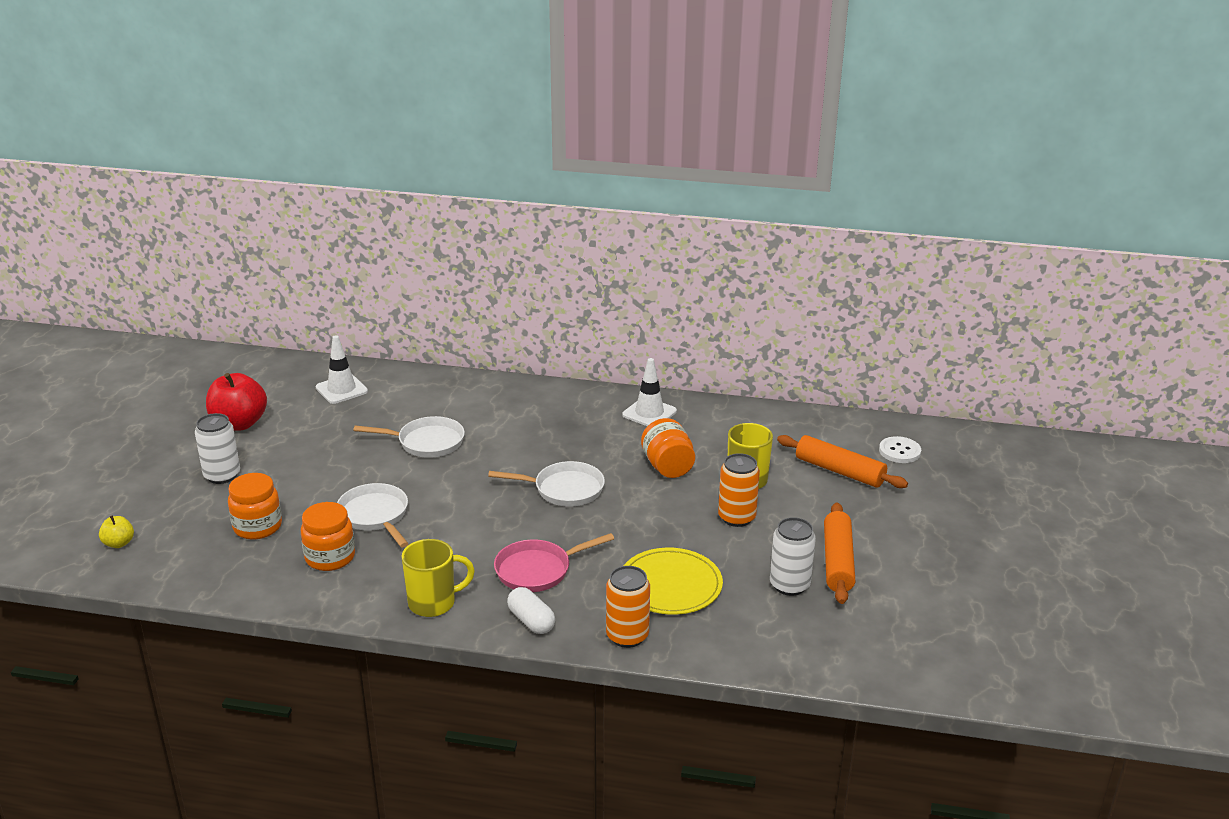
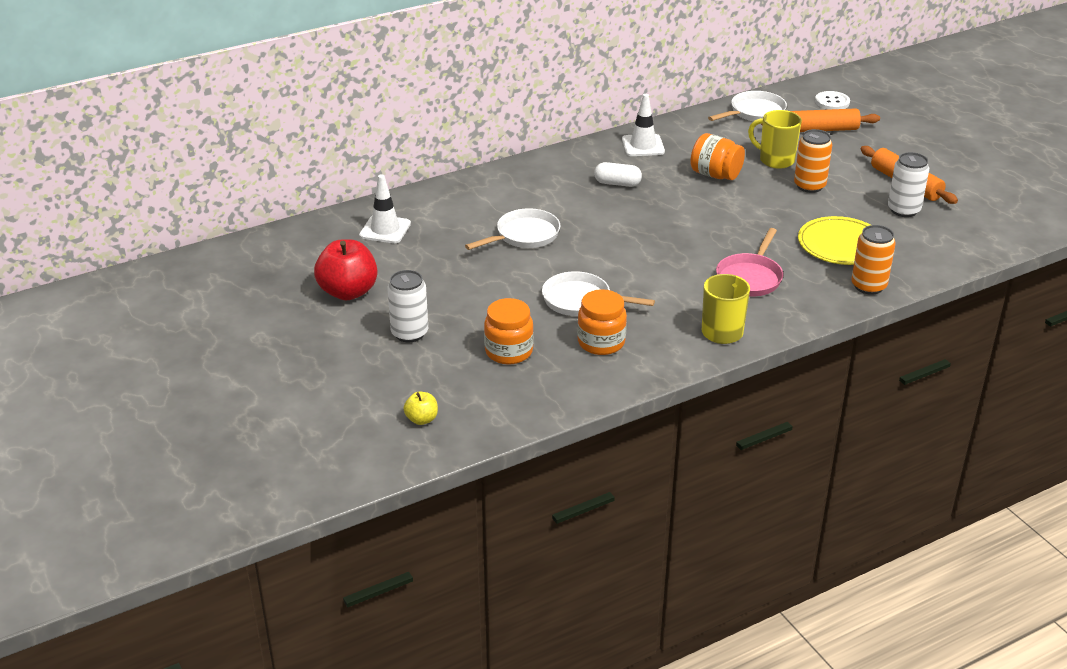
camera: 40 degrees left, 5 degrees up
(531, 621) = (800, 308): white capsule -> white capsule (617, 183)
(564, 489) = (676, 220): white pan -> white pan (754, 112)

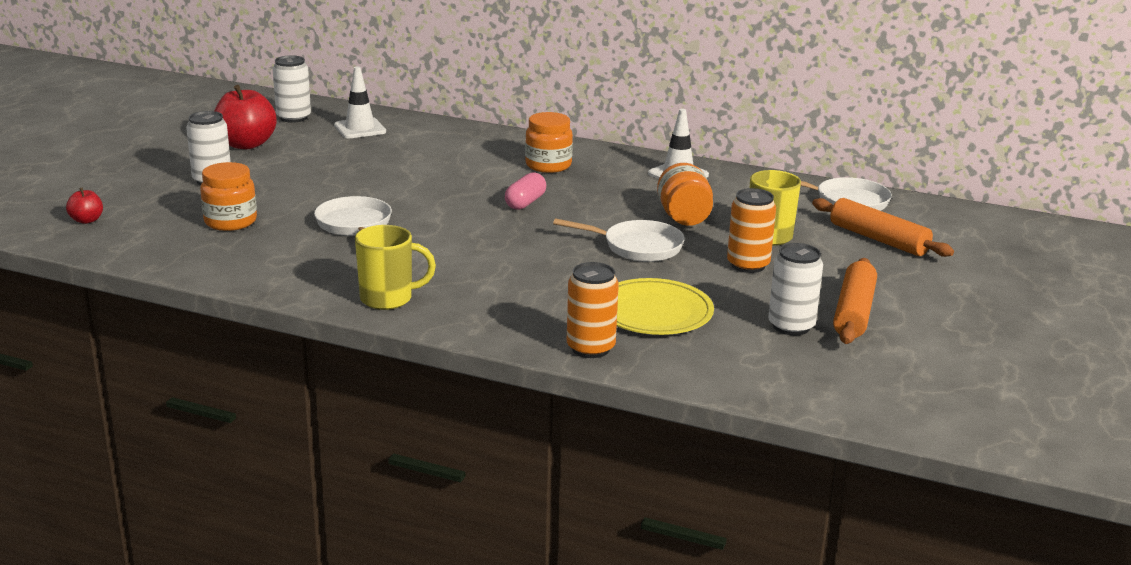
camera: 50 degrees right, 10 degrees down
(315, 250) = (293, 117): none -> white can
(421, 419) = (87, 220): yellow apple -> red apple
(524, 235) = (431, 175): white pan -> white pan (637, 247)
(601, 342) = (294, 252): orange jar -> orange jar (548, 165)
(617, 183) = (587, 183): white capsule -> none
(622, 219) = (525, 203): none -> pink capsule
(750, 277) = (511, 285): pink pan -> none
(832, 102) = (953, 230): white button -> none

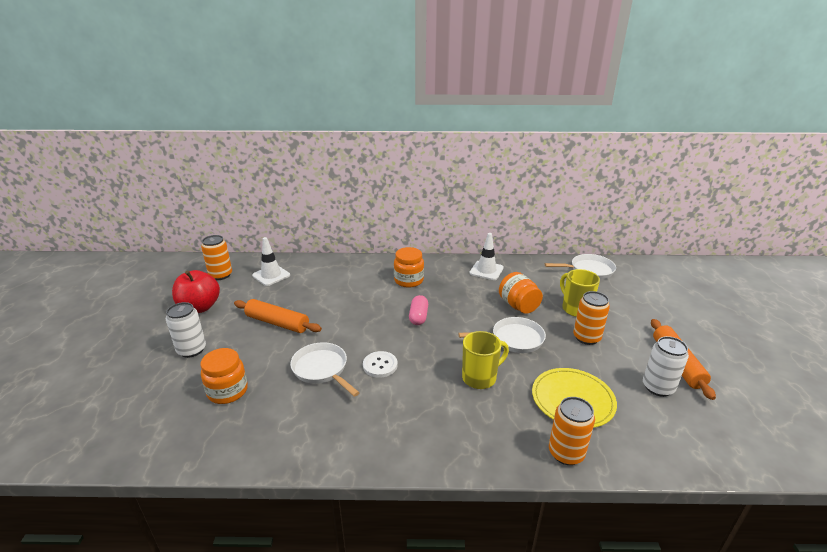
camera: 20 degrees left, 5 degrees up
(87, 220) = (106, 423): red apple -> none
(293, 117) = (221, 275): white can -> orange can
(388, 299) = (394, 444): yellow mug -> yellow mug (480, 378)
(430, 235) = (380, 365): none -> white button
(878, 239) = (631, 296): orange rolling pin -> orange rolling pin (277, 323)

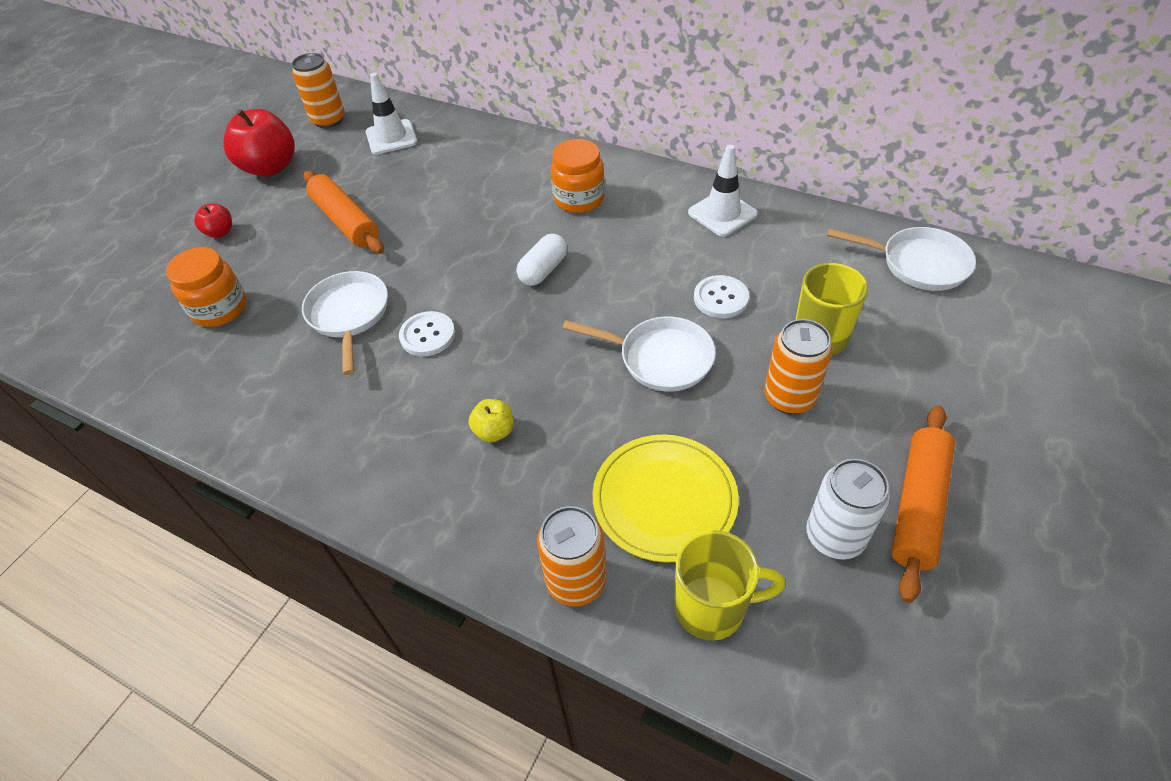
camera: 30 degrees right, 20 degrees up
(191, 350) = (220, 232): white can -> red apple
(418, 317) = (543, 270): pink capsule -> white capsule
(460, 399) = (494, 431): none -> yellow apple
(480, 378) = (551, 407): yellow mug -> yellow mug (712, 607)
(518, 306) = (720, 298): orange jar -> white button

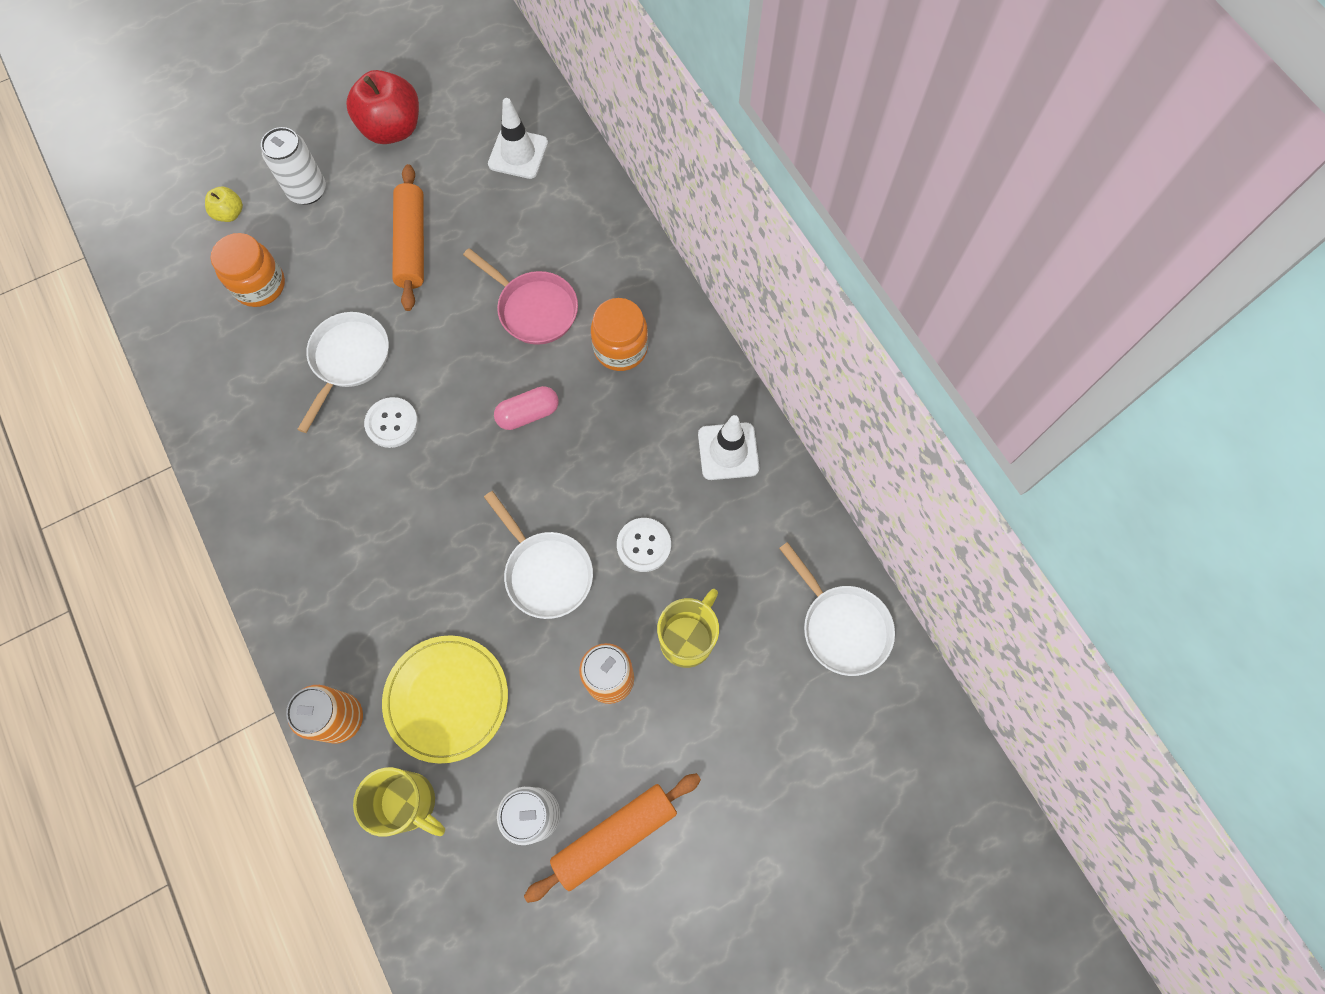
camera: 30 degrees right, 20 degrees up
(220, 232) = (307, 191): red apple -> white can
(328, 120) = (479, 91): orange can -> none
(487, 210) = (534, 309): none -> pink pan
(494, 431) = (376, 553): yellow apple -> yellow apple (230, 213)
(543, 270) = (528, 414): white capsule -> pink capsule

